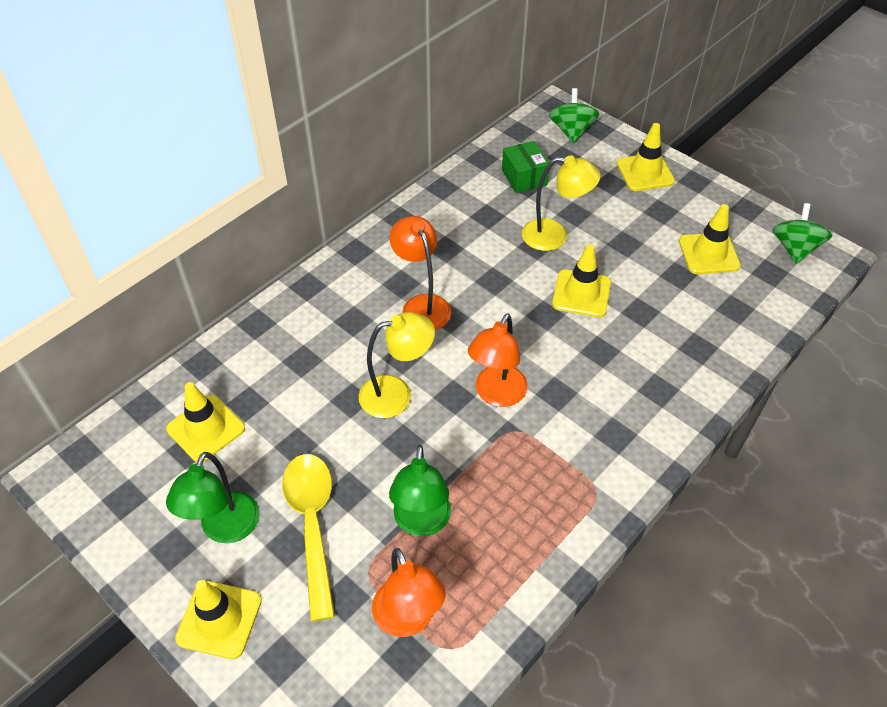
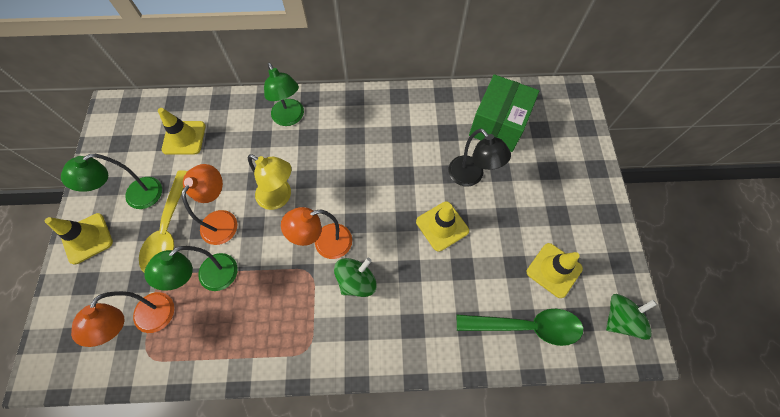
camera: 45 degrees right, 15 degrees up
(310, 318) = (290, 118): none -> green lamp
(312, 524) = (168, 230): yellow spoon -> yellow spoon turned 150 degrees clockwise
(422, 305) = (350, 157): orange lamp -> orange lamp (223, 220)
(524, 177) = (498, 124): green box -> green box, size x1.72
(554, 236) = (470, 177): yellow lamp -> black lamp
(571, 131) = (566, 116): green spinning top -> green spinning top (356, 281)
(645, 172) = (580, 181): yellow traffic cone -> none
(741, 311) = (526, 326): none -> green spoon

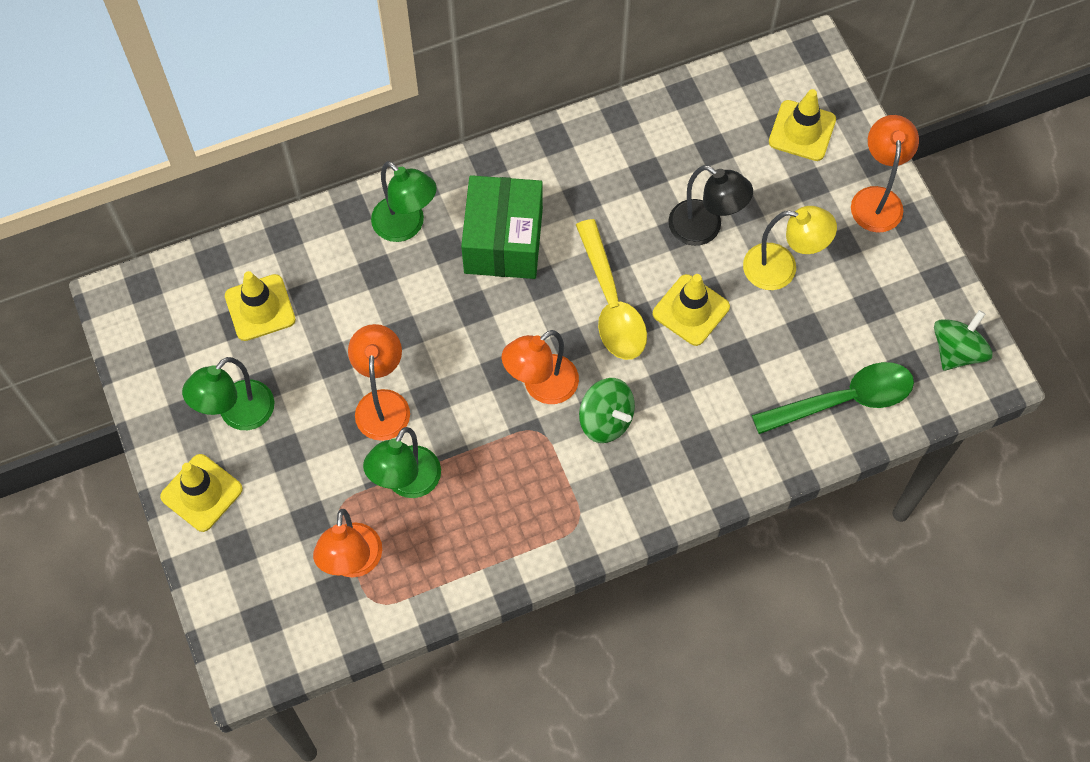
camera: 20 degrees left, 0 degrees up
(168, 230) = (312, 442): yellow spoon -> yellow spoon (611, 303)
(280, 197) = (448, 346): yellow lamp -> yellow lamp (781, 269)
(356, 281) = (606, 420): green spinning top -> green spinning top turned 105 degrees clockwise
(498, 124) = (716, 138): green box -> green box (503, 241)
(554, 270) = (857, 318): yellow traffic cone -> yellow traffic cone (802, 131)
(591, 194) = (876, 199): none -> orange lamp

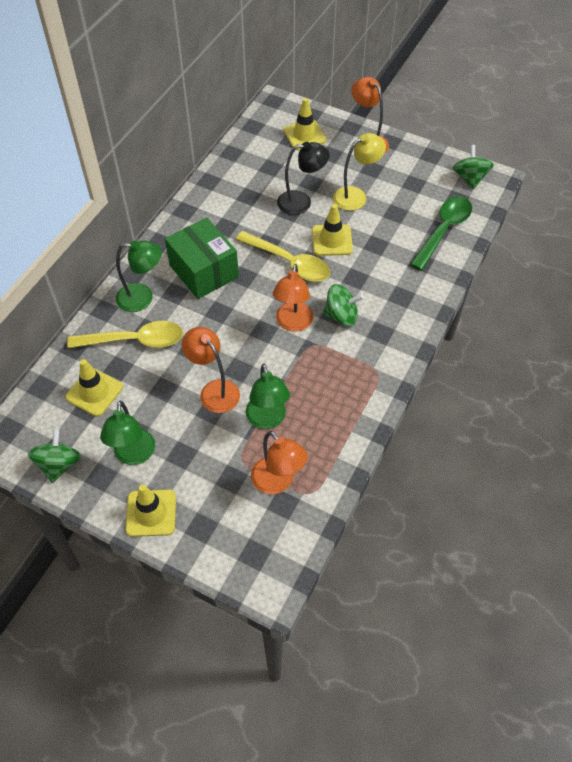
camera: 40 degrees left, 10 degrees down
(159, 366) = (59, 464): none -> green spinning top
(353, 275) = (135, 340): none -> yellow spoon

